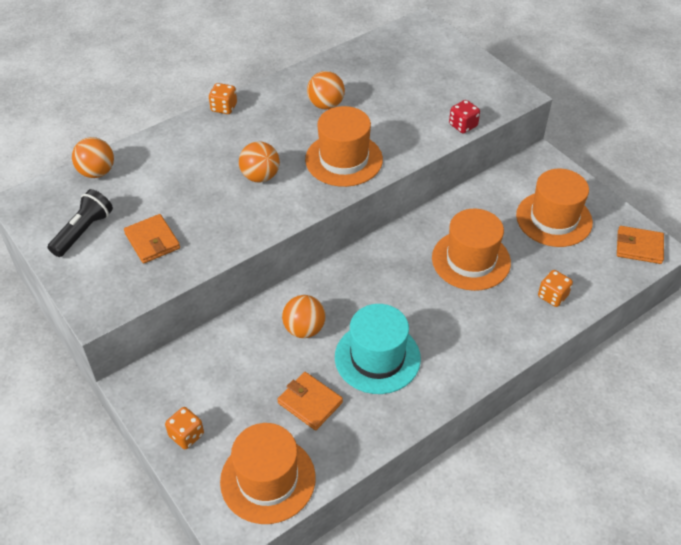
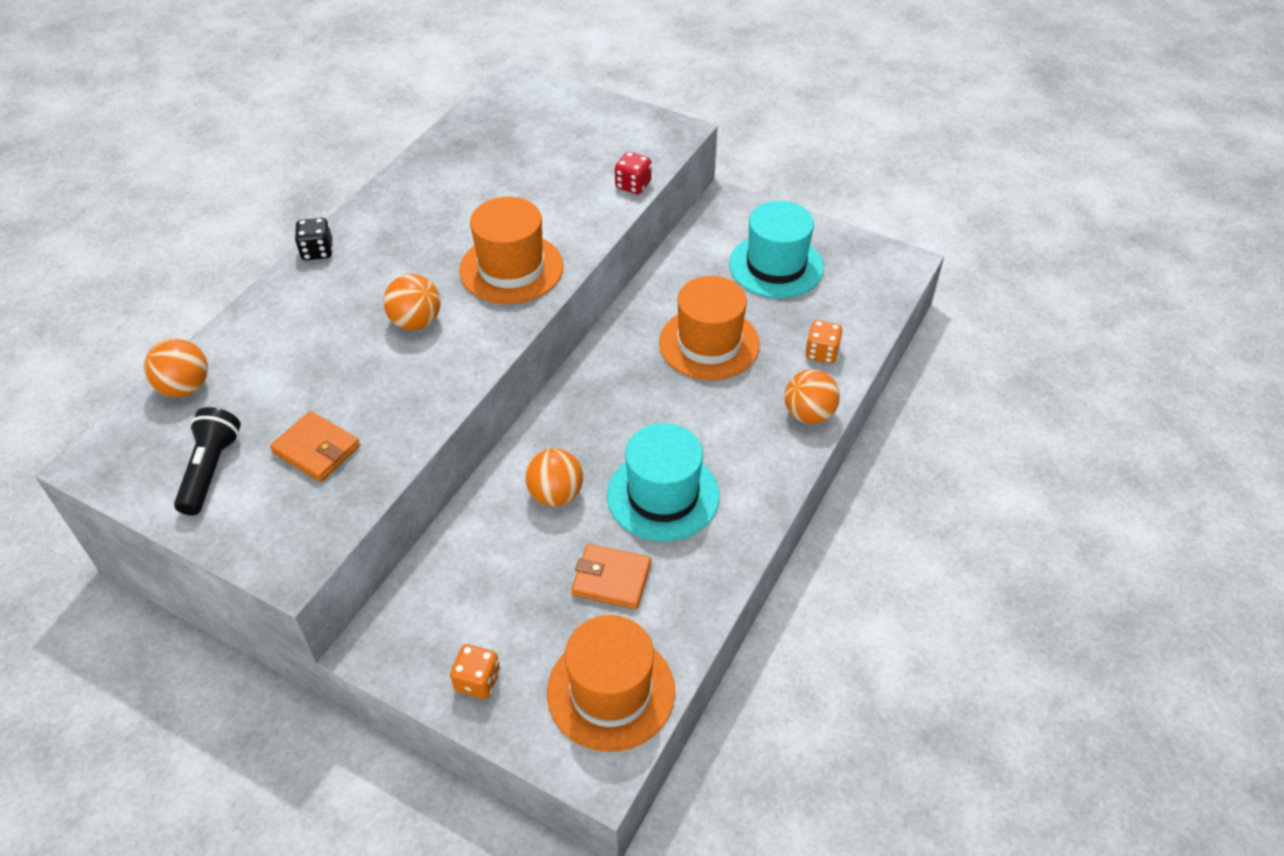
camera: 25 degrees left, 0 degrees up
(224, 108) = (317, 251): orange dice -> black dice
(326, 105) = (451, 209): orange ball -> orange ball (808, 414)
(554, 219) = (776, 266): orange hat -> turquoise hat
(639, 247) = (883, 267): orange wallet -> none

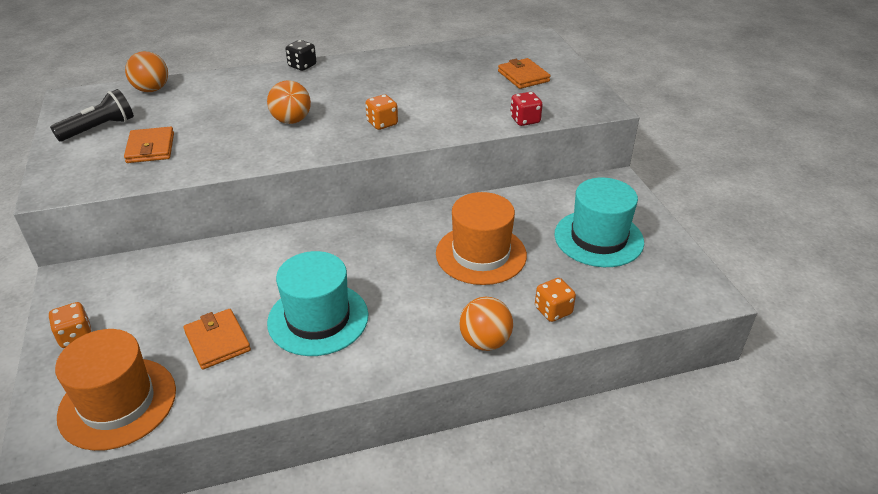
camera: 45 degrees right, 10 degrees down
(511, 268) = (382, 123): orange hat -> orange dice
(555, 494) = (263, 273): orange ball -> none
(564, 135) = (523, 76): none -> orange wallet

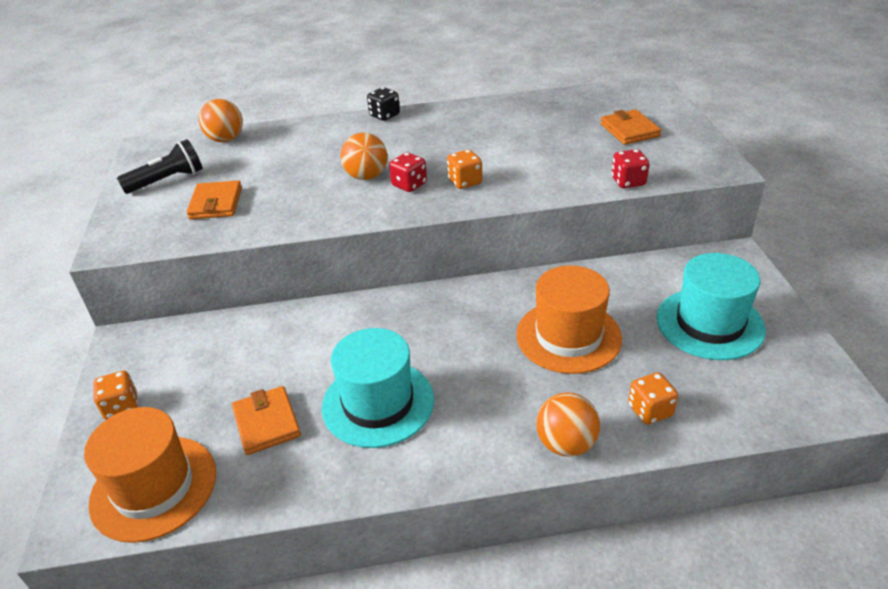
camera: 10 degrees right, 0 degrees up
(332, 127) = (409, 185): none -> red dice

